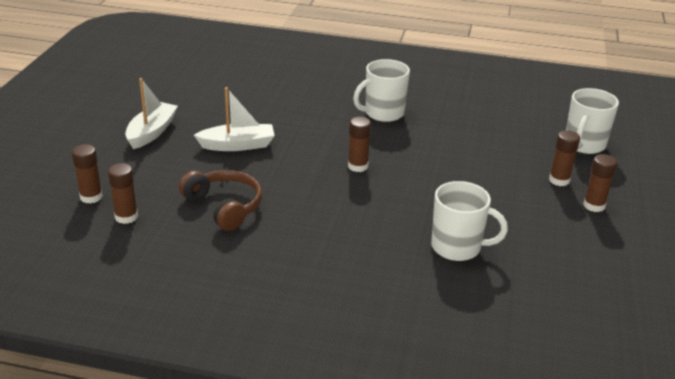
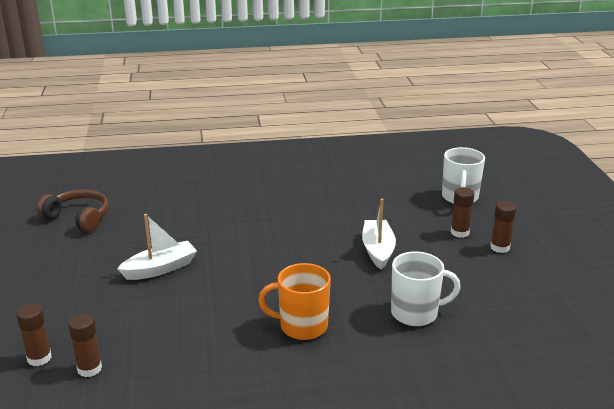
camera: 20 degrees left, 5 degrees down
(151, 132) = (65, 276): white boat -> white boat (378, 250)
(224, 207) = (183, 332): brown headphones -> brown headphones (78, 218)
(336, 230) = (302, 326): none -> orange mug
(358, 166) = (285, 261): brown glue stick -> none
(383, 113) = (277, 207): white mug -> none

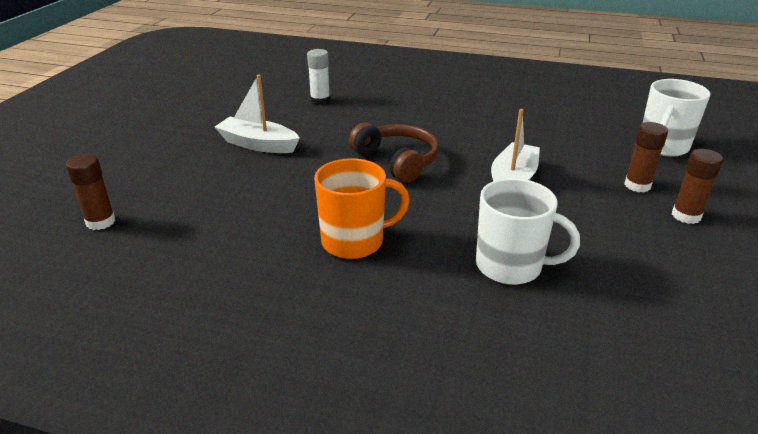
camera: 25 degrees right, 5 degrees up
(39, 358) = (69, 198): brown glue stick -> none
(78, 218) = (227, 85): brown headphones -> brown headphones (397, 161)
(160, 269) = (258, 144): white boat -> white boat turned 150 degrees counterclockwise
(178, 215) = (320, 101): none -> white glue stick
(302, 326) = (354, 241): orange mug -> orange mug turned 135 degrees clockwise

